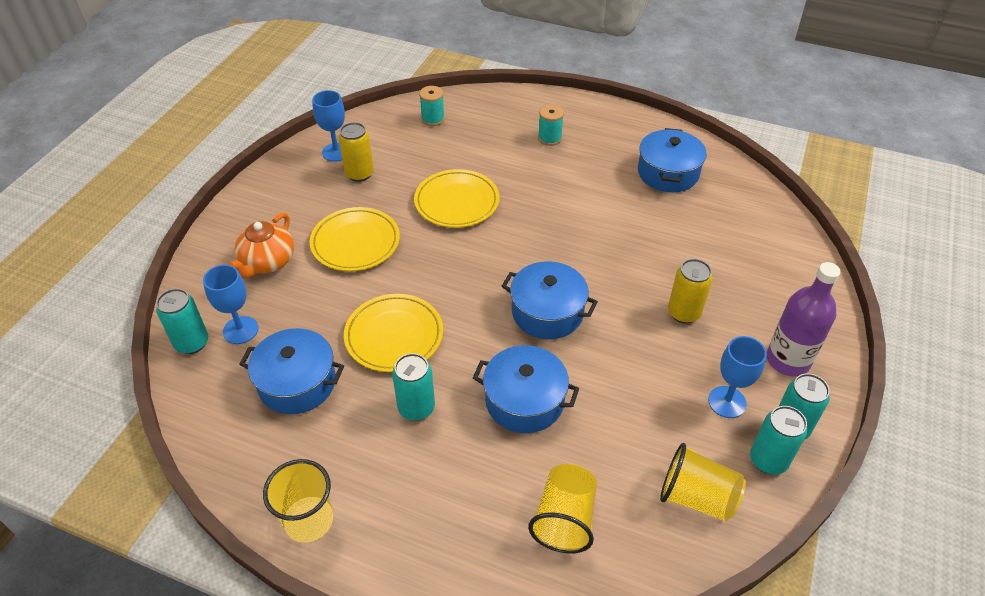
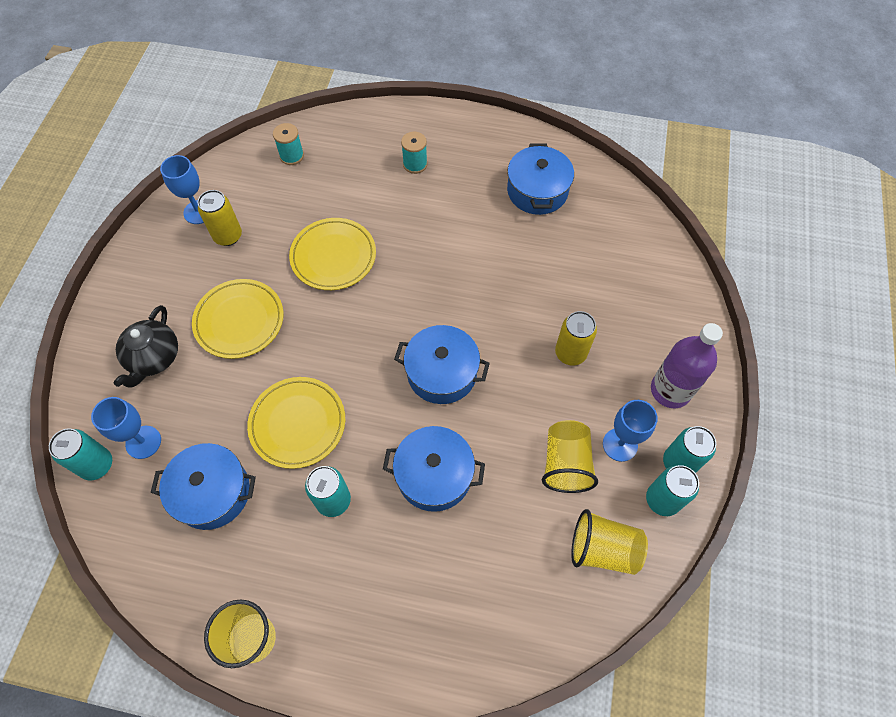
camera: 10 degrees left, 15 degrees up
(267, 262) = (154, 358): orange teapot -> black teapot
(564, 519) = (488, 593): yellow cup -> yellow cup (565, 464)

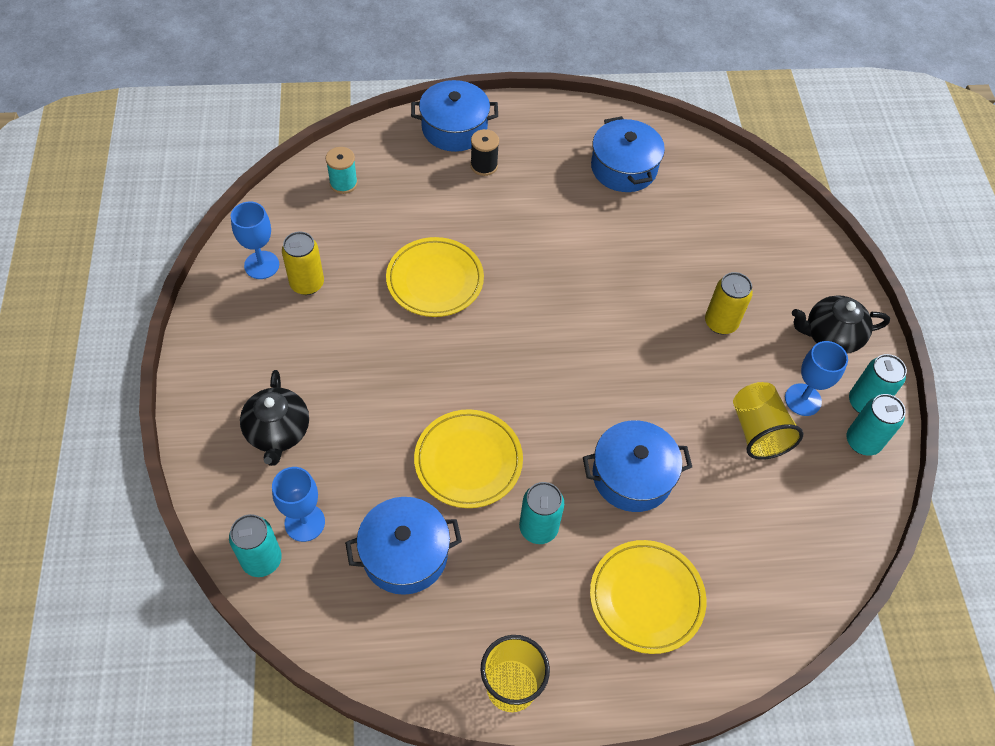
camera: 20 degrees left, 5 degrees down
(239, 321) = (359, 370): yellow plate -> yellow plate (646, 598)
(415, 164) = (484, 166): turquoise spool -> black spool
(442, 373) = (599, 373): blue pot -> blue pot (454, 128)
(603, 549) = (825, 503): yellow cup -> none
(670, 390) = (830, 336): purple bottle -> black teapot

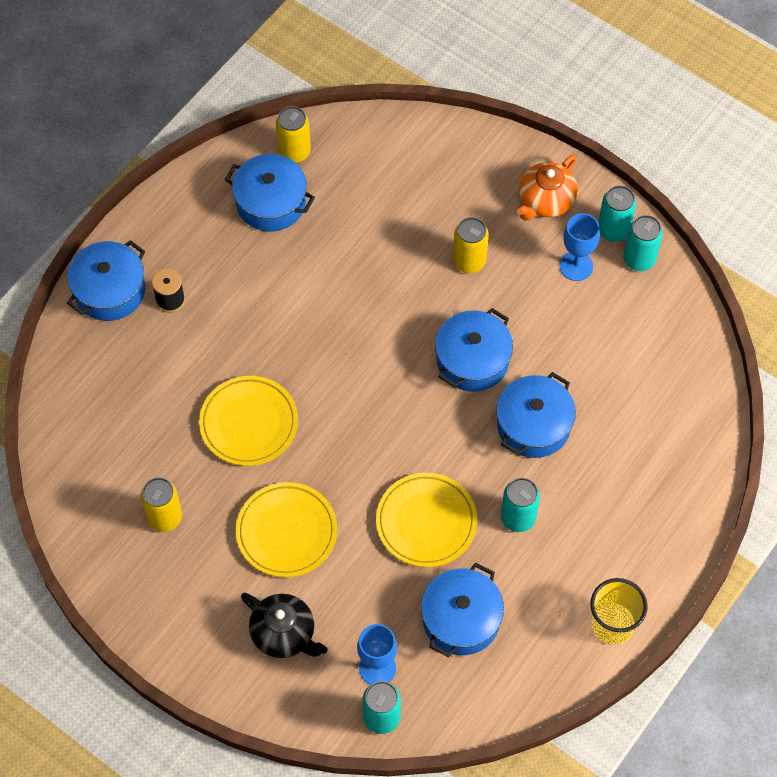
camera: 45 degrees left, 5 degrees up
(261, 265) = (113, 538): blue goblet -> none
(343, 183) = (87, 417): turquoise spool -> none
(641, 388) = (472, 360): none -> blue pot
(646, 598) = (626, 492): yellow plate -> yellow plate (286, 532)
(678, 153) = (294, 152): none -> yellow can
(758, 431) = (573, 316): yellow cup -> none
(830, 336) = (545, 201): black teapot -> orange teapot

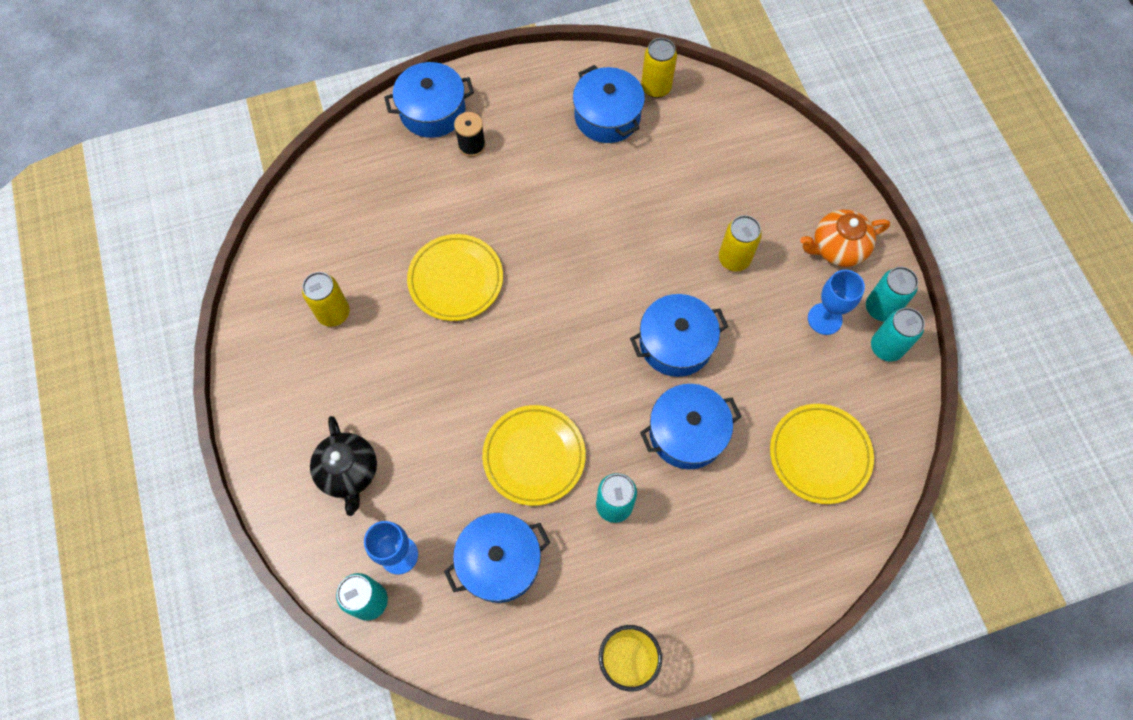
camera: 35 degrees right, 5 degrees up
(286, 532) = (416, 388): yellow plate -> yellow plate (819, 455)

